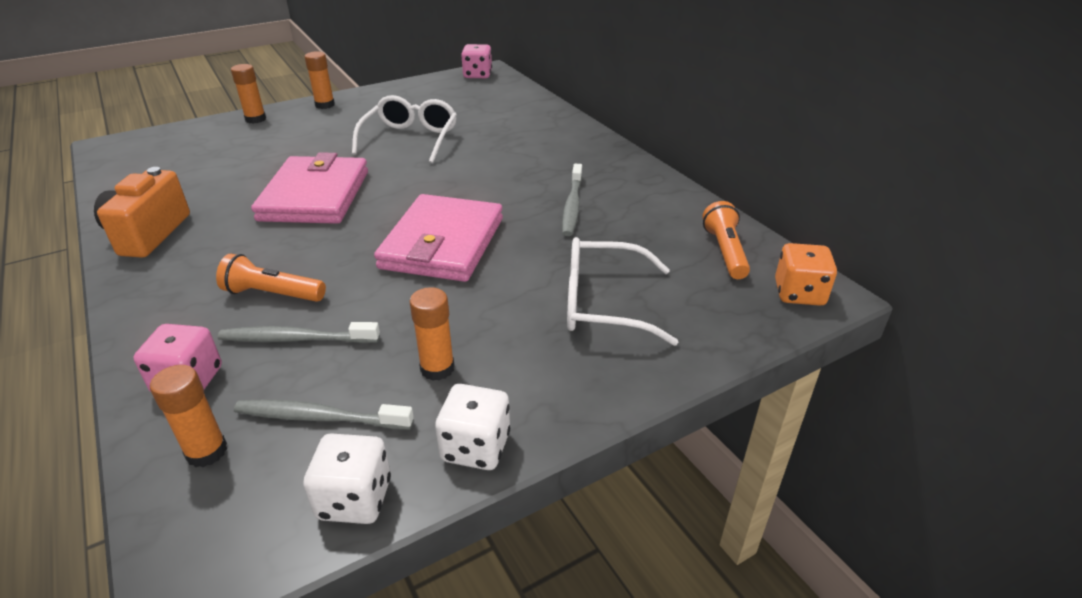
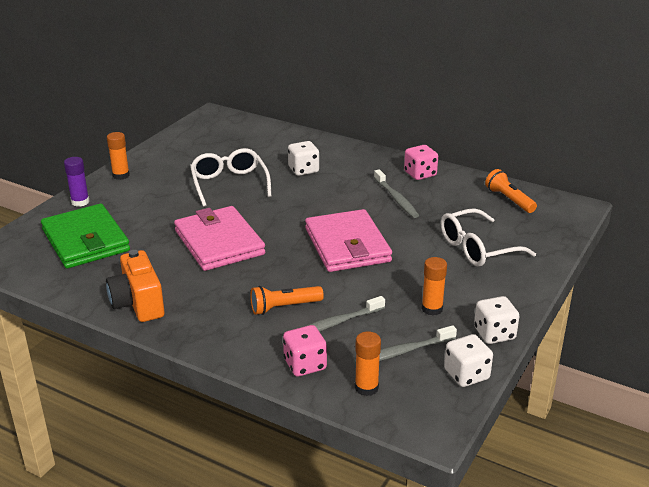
camera: 30 degrees left, 5 degrees down
(205, 155) = (86, 240): none -> green wallet
(255, 119) = (80, 202): orange glue stick -> purple glue stick
(477, 75) = (209, 120): pink dice -> pink dice (420, 174)
(506, 145) = (303, 170): none -> white dice
(799, 293) = (566, 210): orange dice -> none

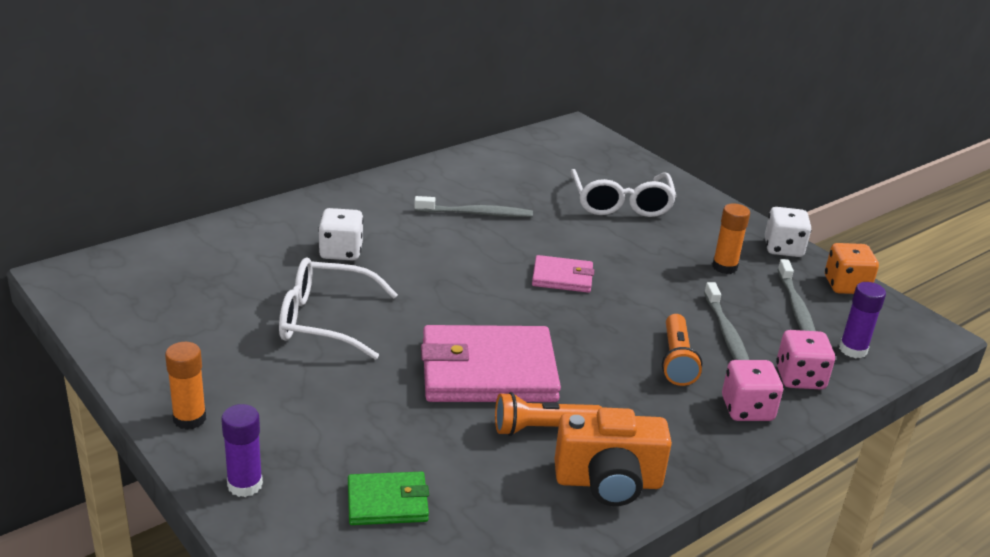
camera: 70 degrees left, 0 degrees up
(86, 240) = (387, 502): green wallet -> green wallet, size x0.51
(347, 245) = (562, 277): pink wallet -> pink wallet, size x0.51
(366, 388) = (853, 350): orange glue stick -> purple glue stick
(420, 174) = (429, 181): pink dice -> pink dice (747, 409)
(466, 374) = (846, 285): white dice -> orange dice
(509, 200) = (534, 154): orange flashlight -> orange flashlight (542, 428)

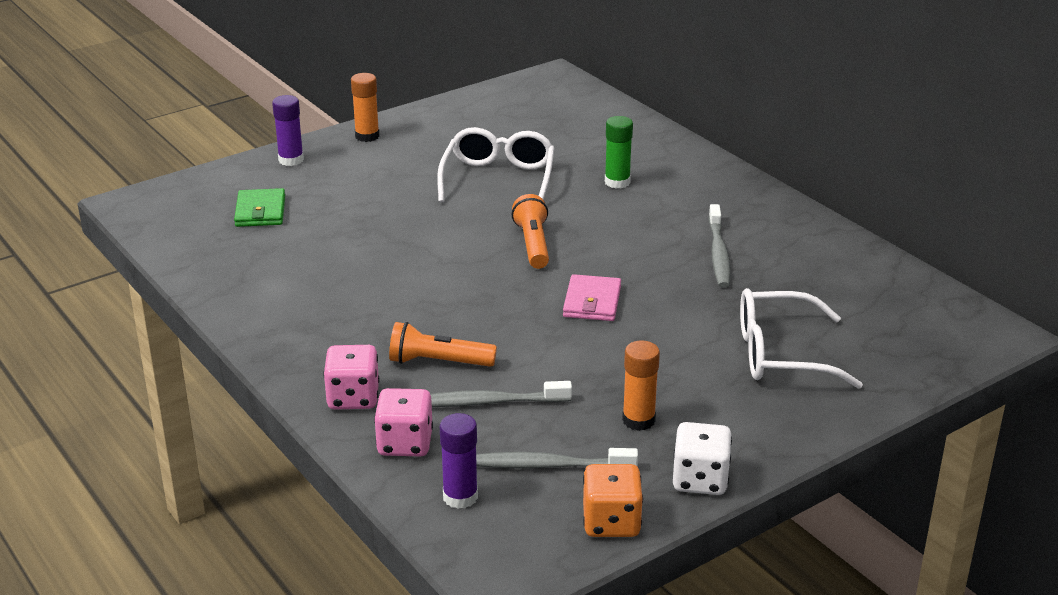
camera: 95 degrees right, 0 degrees up
(341, 252) = (617, 182): white dice -> green glue stick
(488, 371) = (422, 255): pink wallet -> none
(542, 428) = (337, 279): orange flashlight -> orange flashlight (533, 244)
(608, 482) = (261, 307): orange camera -> none

